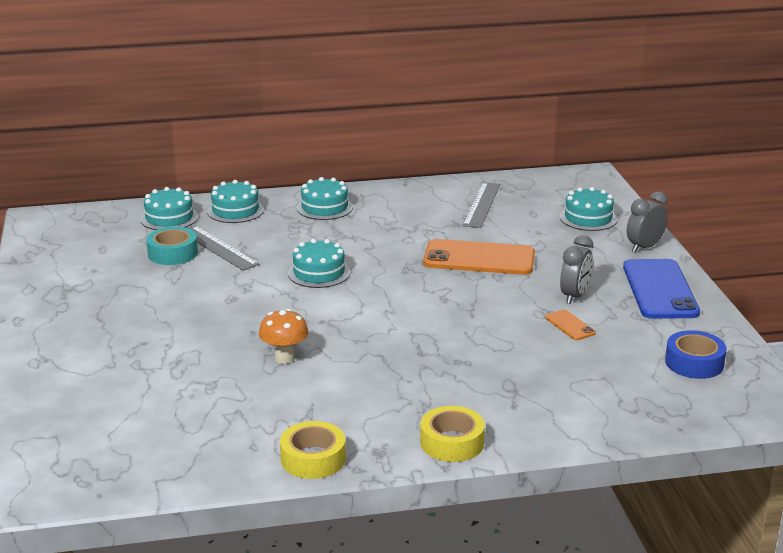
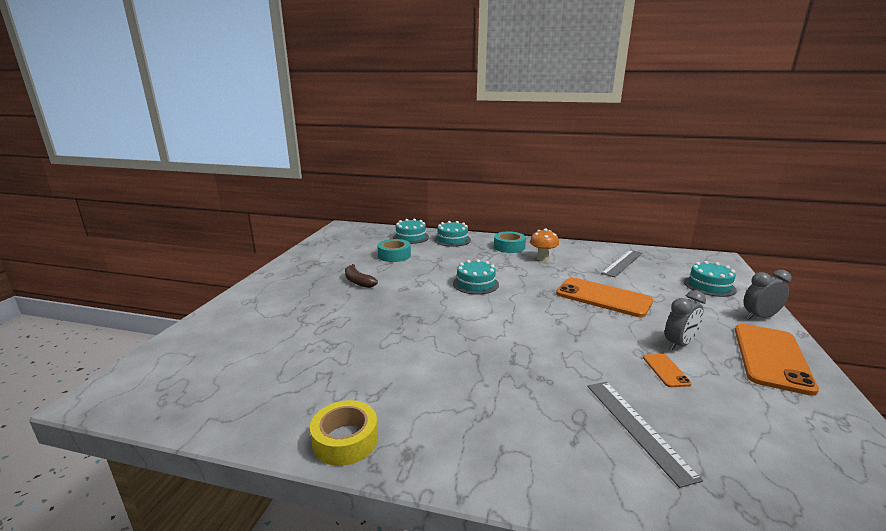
camera: 25 degrees right, 5 degrees down
(160, 303) = (358, 282): none -> brown banana
(218, 248) = (424, 257): grey ruler -> grey ruler (637, 428)
(284, 358) = (402, 338): orange mushroom -> orange mushroom (542, 258)
(324, 207) = (509, 247): turquoise cake -> turquoise tape
(452, 442) = (486, 467): yellow tape -> none
(660, 290) = (771, 357): blue phone -> orange phone
(694, 363) = (808, 450): blue tape -> none

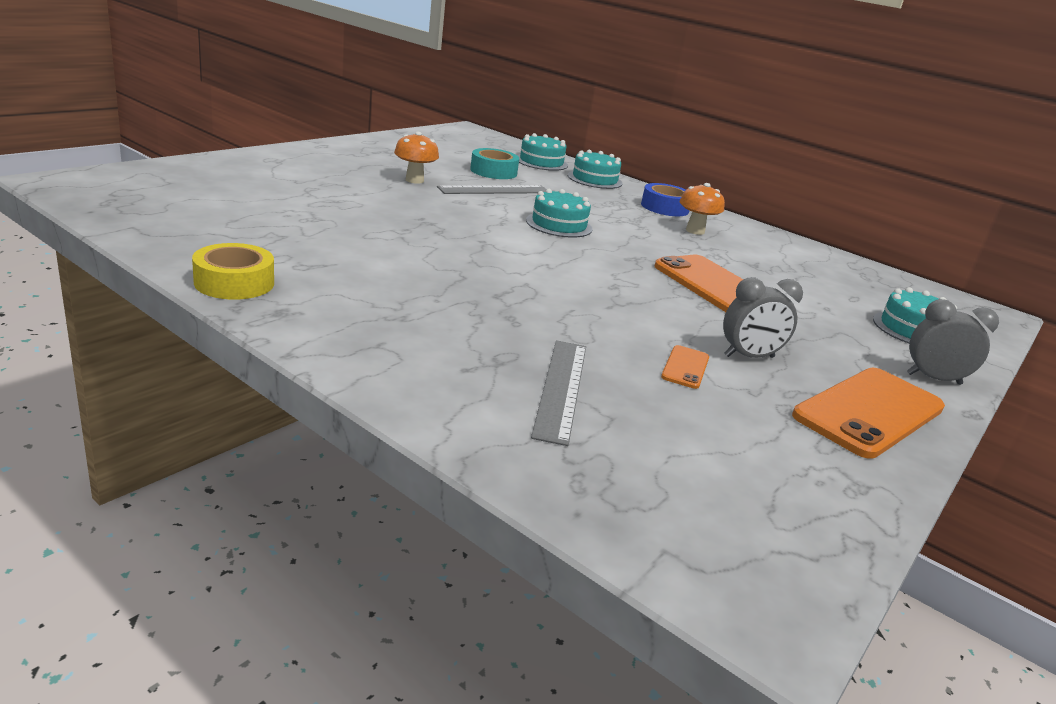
camera: 20 degrees right, 5 degrees up
(358, 282) = (414, 180): brown banana -> orange mushroom
(509, 247) = (664, 207): turquoise tape -> blue tape
(622, 263) = (812, 269): grey ruler -> grey ruler (494, 190)

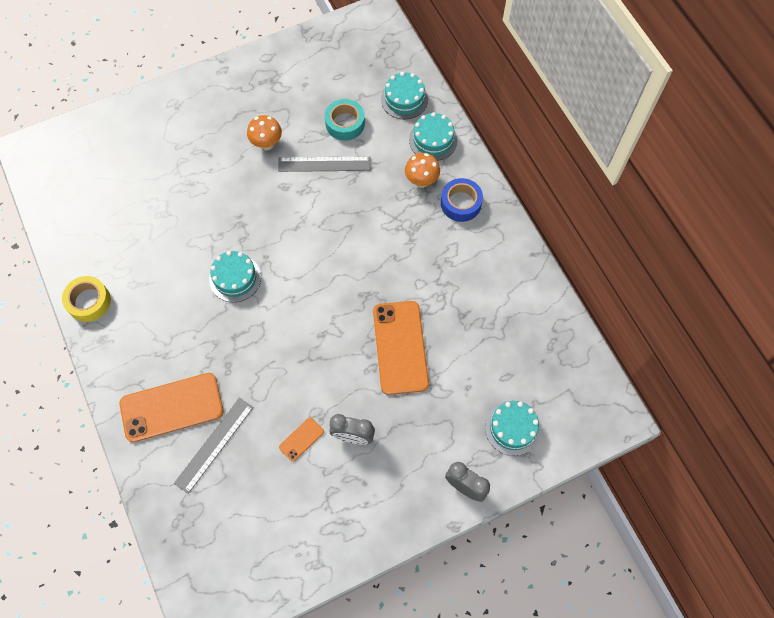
camera: 30 degrees right, 40 degrees up
(559, 224) = (341, 233): turquoise cake -> turquoise cake (235, 278)
(695, 231) = (455, 251): orange mushroom -> orange mushroom (421, 181)
(869, 412) = (383, 508): orange phone -> orange phone (172, 407)

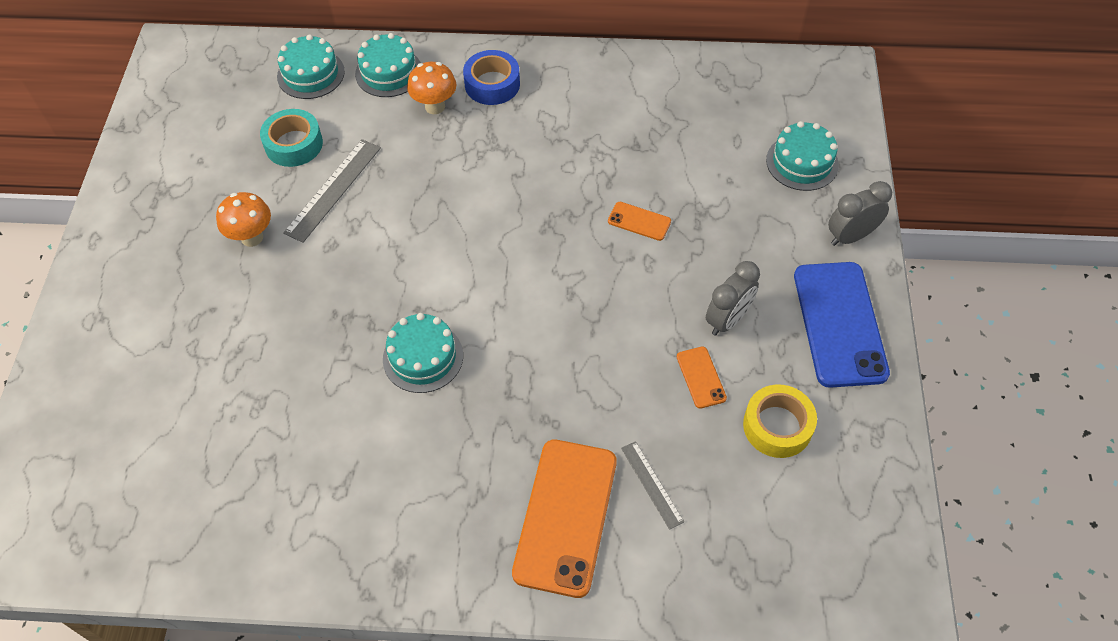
camera: 60 degrees left, 10 degrees down
(89, 301) = (325, 564): yellow tape -> yellow tape (777, 426)
(214, 445) = (652, 484): grey ruler -> grey ruler, size x0.60
(387, 508) = (839, 324): none -> blue phone
(400, 347) = (639, 221): orange phone -> orange phone, size x0.45

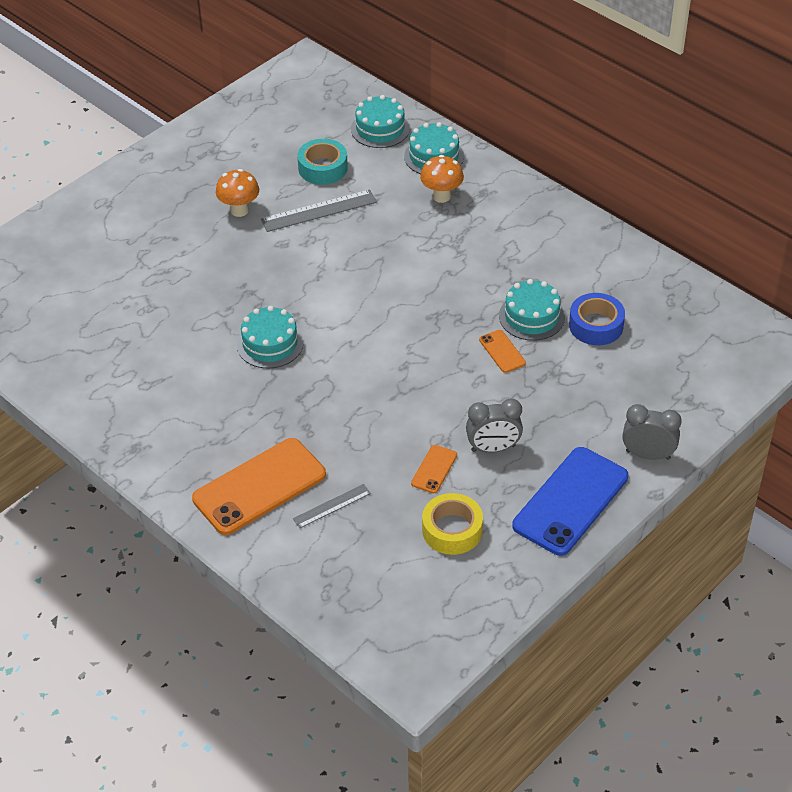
camera: 40 degrees right, 10 degrees down
(492, 84) = (498, 204): blue tape -> blue tape (596, 325)
(652, 484) = (332, 506): grey ruler -> grey ruler turned 45 degrees clockwise
(802, 162) = (670, 386): turquoise cake -> turquoise cake (531, 316)

